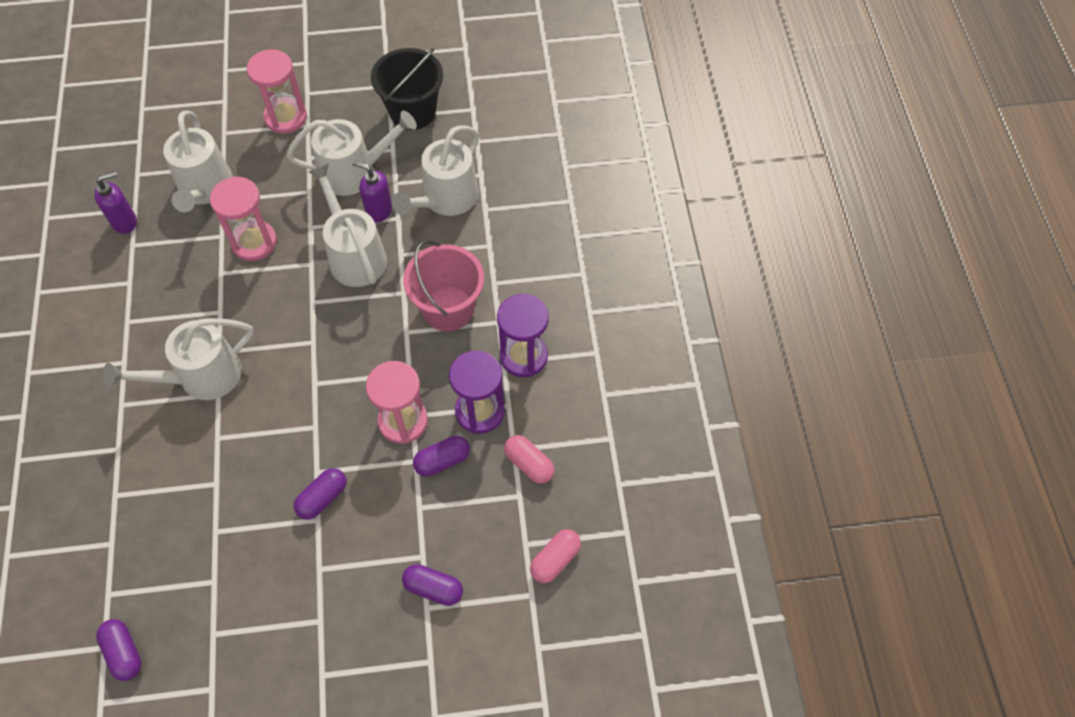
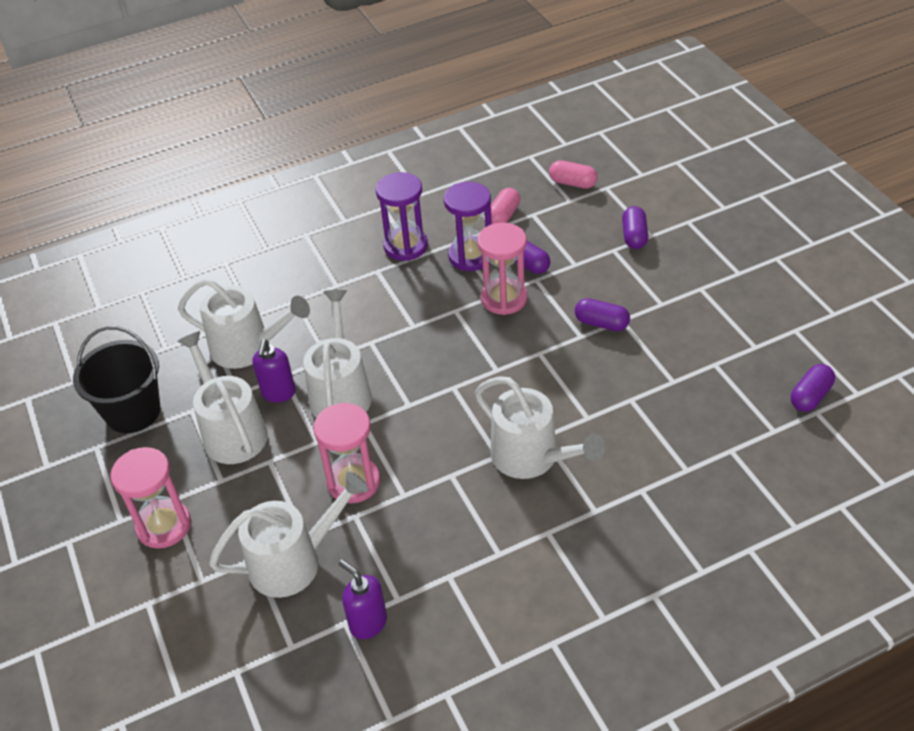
camera: 105 degrees left, 15 degrees down
(354, 255) = (341, 392): white watering can -> white watering can turned 135 degrees clockwise
(448, 309) = (377, 306): pink bucket -> none

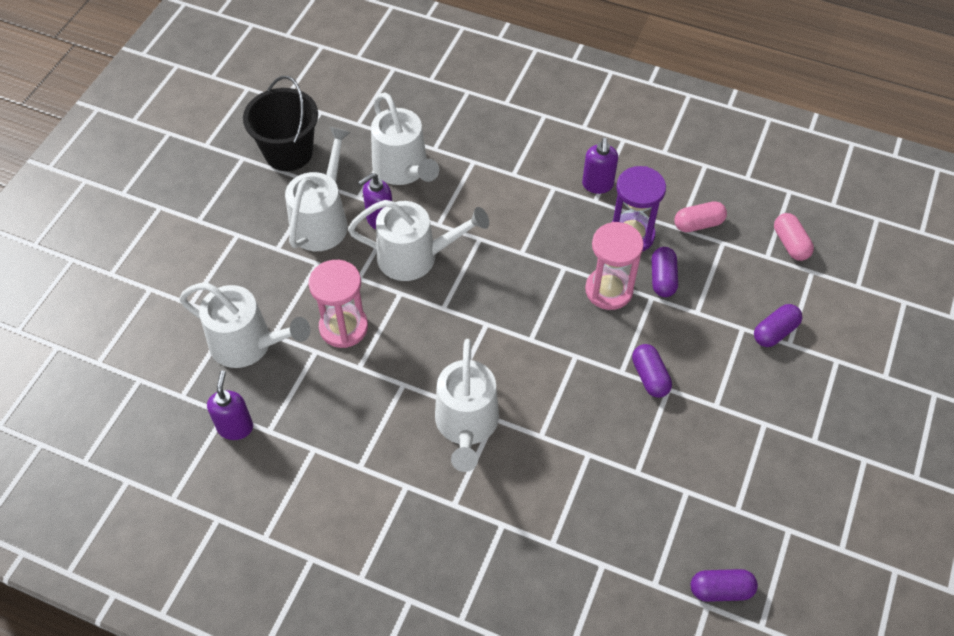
camera: 45 degrees right, 10 degrees up
(164, 526) = (214, 247): pink hourglass -> none
(341, 392) = (415, 257): white watering can -> white watering can turned 45 degrees clockwise
(405, 246) = (597, 185): purple hourglass -> purple soap dispenser

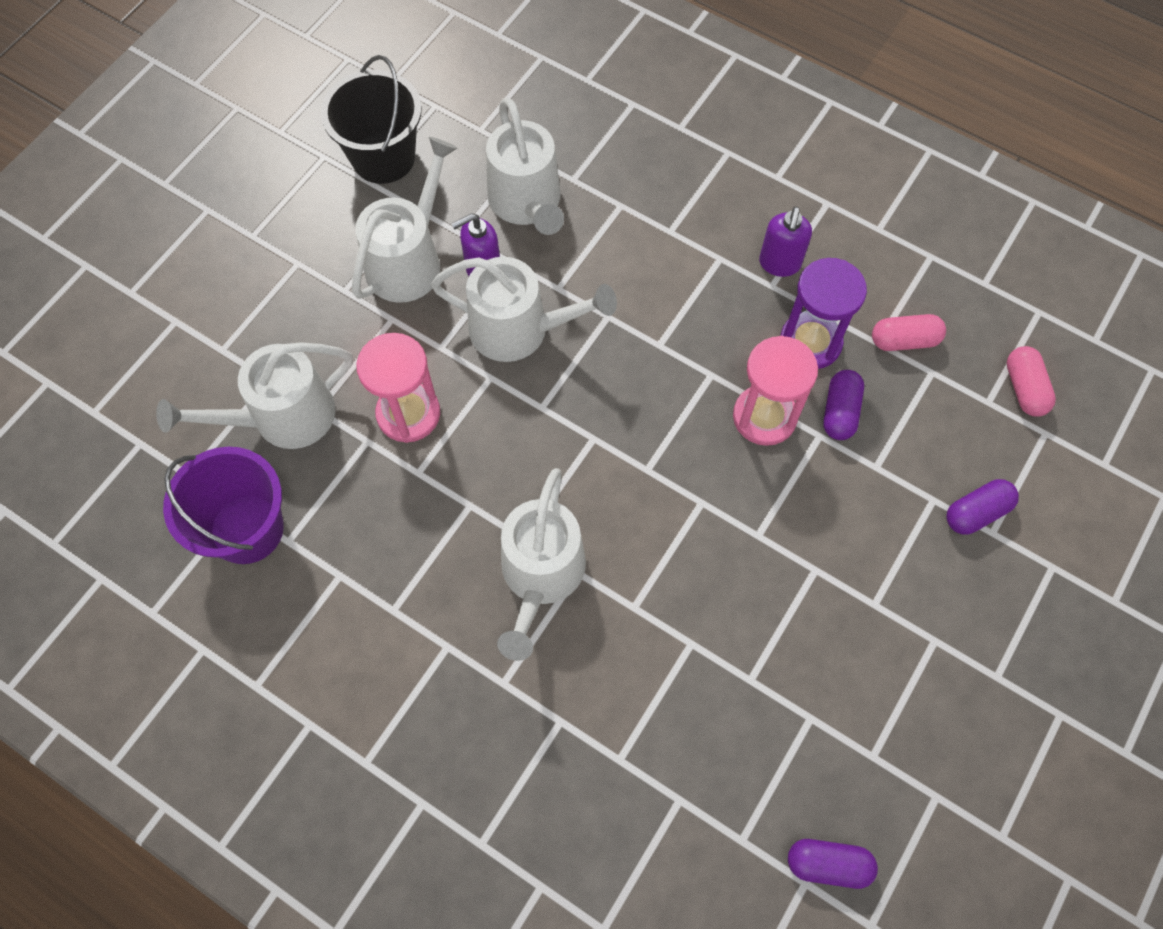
camera: 10 degrees right, 10 degrees up
(235, 427) = (247, 529): purple soap dispenser -> purple bucket
(248, 344) = (283, 417): white watering can -> white watering can turned 120 degrees clockwise
(650, 377) = (794, 549): purple capsule -> none

